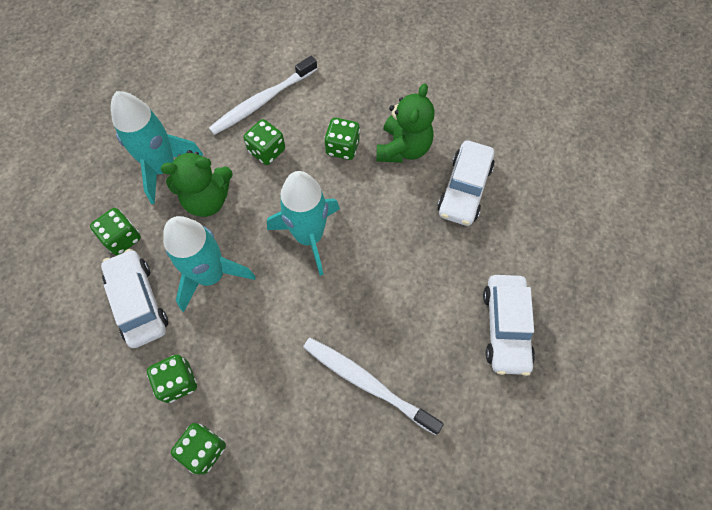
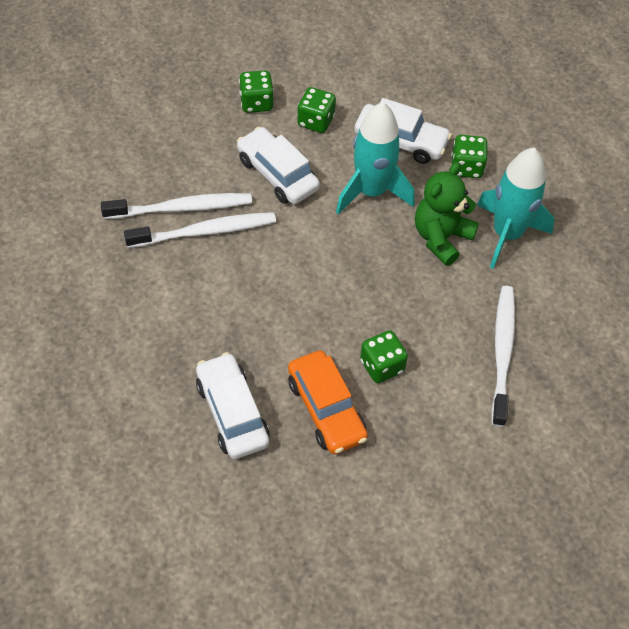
camera: 135 degrees right, 10 degrees down
(267, 151) = (443, 311): green dice -> none
(309, 236) = (329, 271): turquoise rocket -> none
(367, 343) = (205, 231): none -> white toothbrush
(403, 148) = (326, 409): green teddy bear -> orange car
(505, 327) = (102, 319): white car -> white car (277, 174)

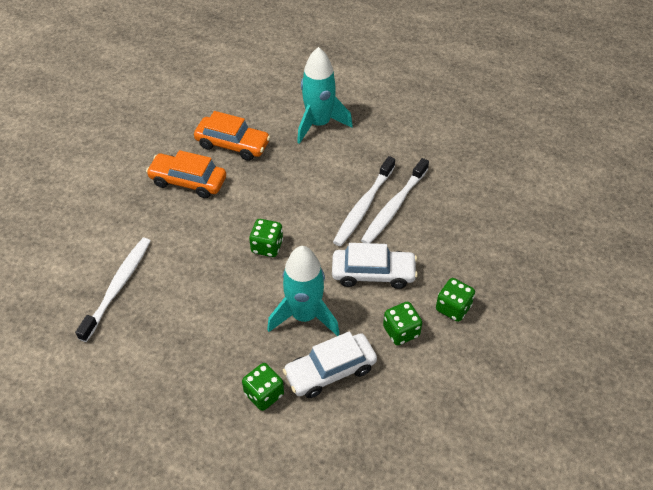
camera: 135 degrees right, 5 degrees down
(232, 412) = (232, 144): white car -> orange car
(382, 366) = (181, 223): green dice -> green dice (267, 246)
(441, 238) = (226, 325): green teddy bear -> none
(502, 352) = (118, 287): white toothbrush -> white toothbrush turned 120 degrees counterclockwise
(507, 234) = (185, 367): turquoise rocket -> turquoise rocket (319, 123)

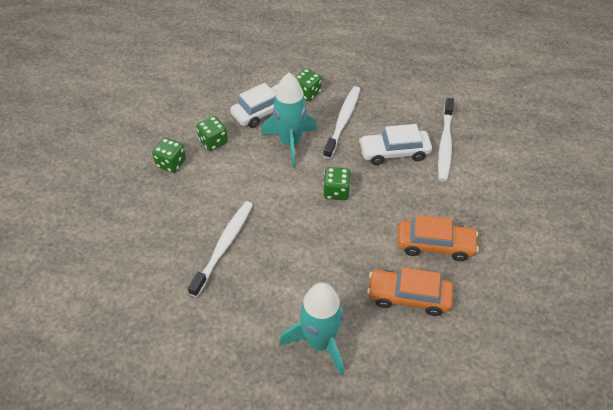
camera: 170 degrees right, 0 degrees up
(363, 206) = (254, 242): white toothbrush -> white toothbrush (343, 121)
(373, 273) = (239, 181): white car -> white car (394, 152)

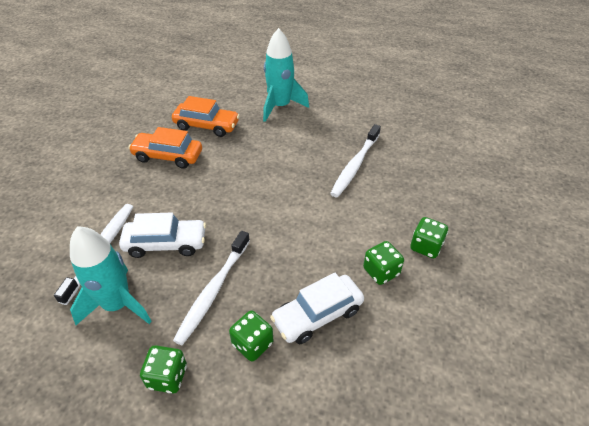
camera: 175 degrees left, 5 degrees down
(290, 143) = (285, 263): turquoise rocket -> turquoise rocket (117, 304)
(336, 192) = (244, 205): green dice -> green dice (167, 377)

